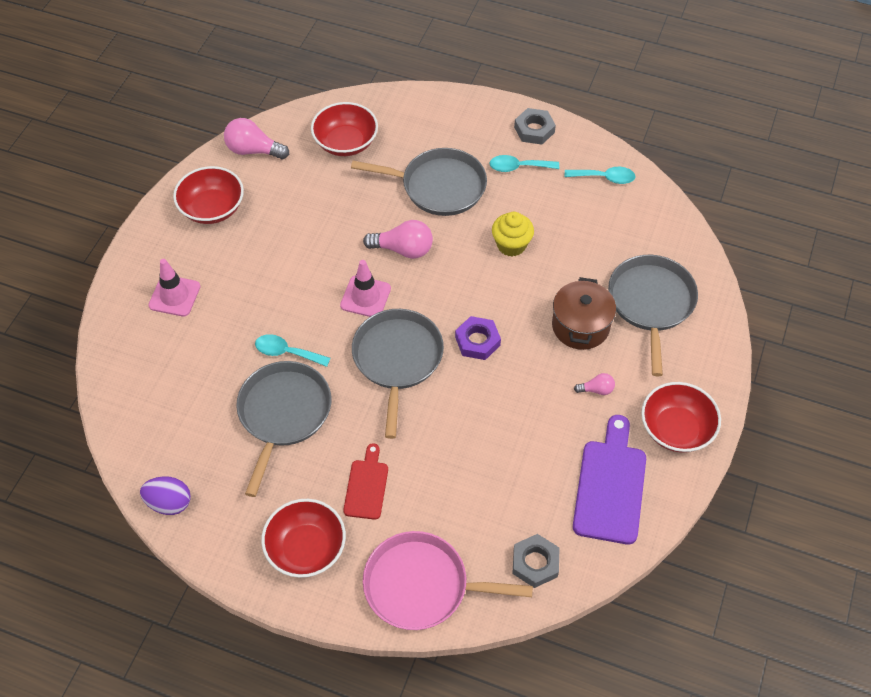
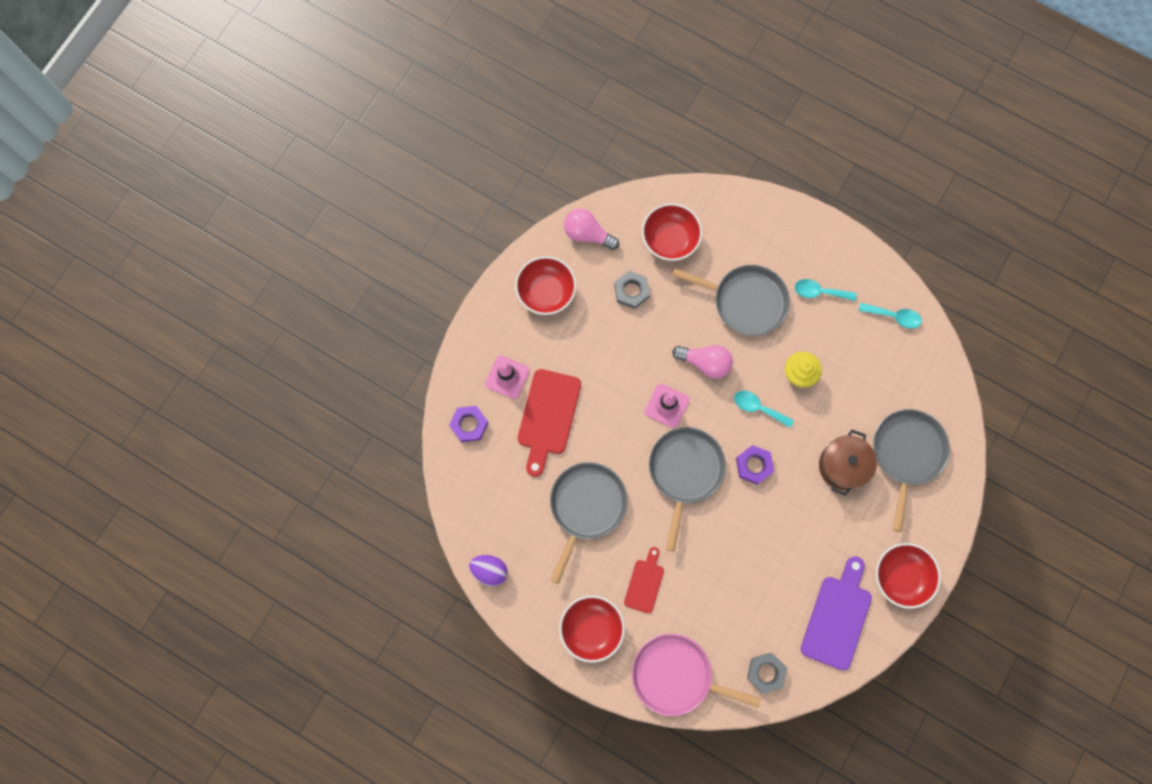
camera: 10 degrees right, 20 degrees up
(132, 350) = (469, 424): none -> purple nut
(226, 328) = (548, 417): none -> red cutting board
(286, 352) = (595, 449): turquoise spoon -> turquoise spoon (758, 408)
(534, 130) = (841, 252): grey nut -> grey nut (631, 291)
(596, 389) = (844, 528): pink light bulb -> none

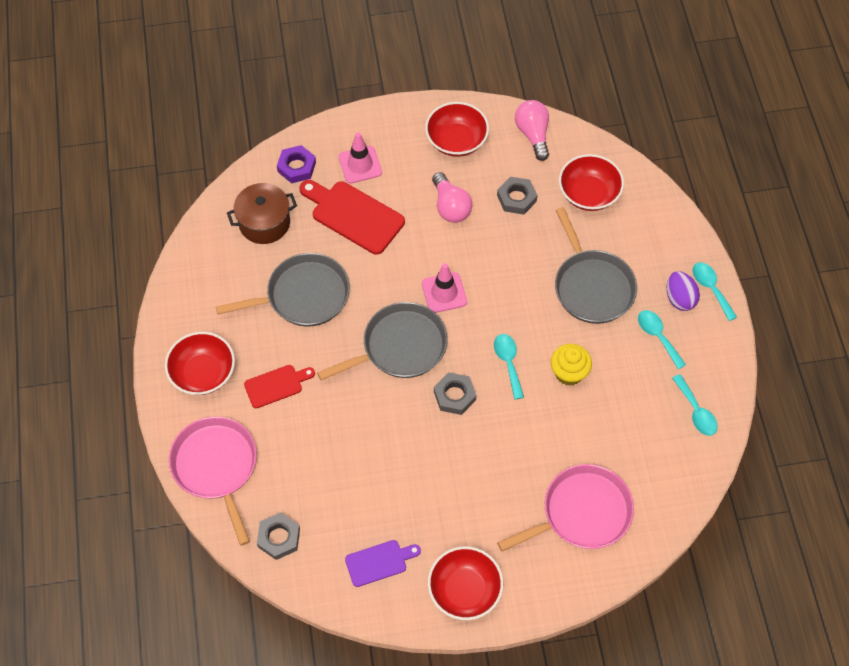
camera: 50 degrees right, 15 degrees down
(489, 570) = (189, 265): purple egg -> purple egg (679, 298)
(548, 417) = (354, 215): red cutting board -> red cutting board turned 60 degrees clockwise
(705, 363) = (508, 294): pink light bulb -> pink light bulb (450, 206)
(754, 465) = (454, 396): purple nut -> grey nut
(812, 225) = (711, 288): none -> turquoise spoon
(837, 617) = (379, 562): purple cutting board -> purple cutting board, size x0.59
(842, 465) = (520, 467): brown pot -> brown pot (264, 223)
(907, 453) = (582, 512): grey pan -> pink pan

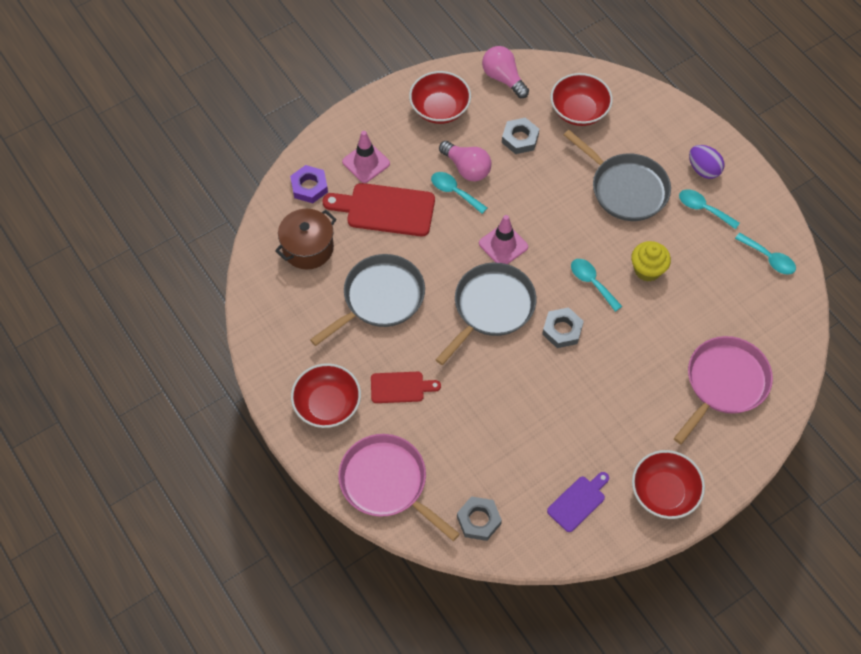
camera: 25 degrees left, 0 degrees up
(276, 385) = (400, 387): red cutting board -> red cutting board turned 45 degrees clockwise
(711, 288) = (724, 151): turquoise spoon -> turquoise spoon (454, 192)

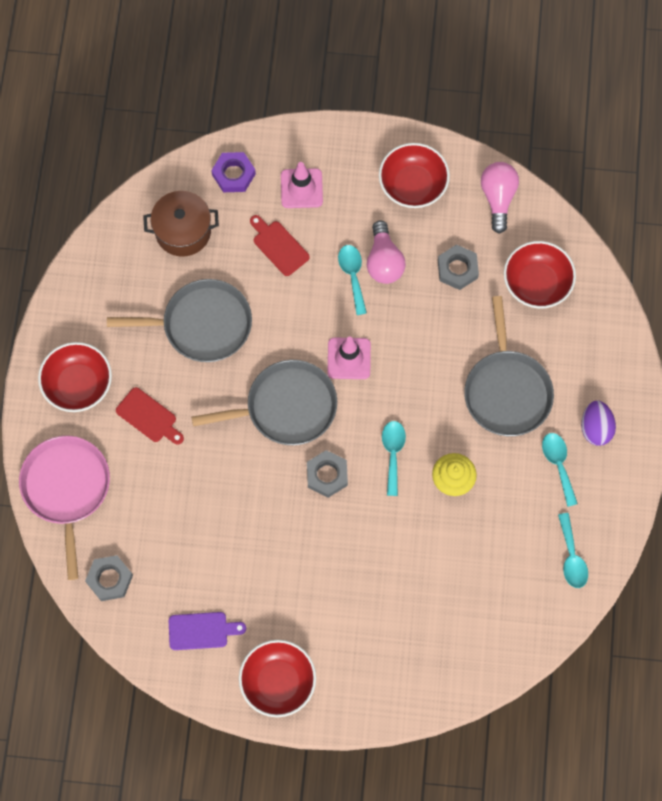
camera: 40 degrees right, 10 degrees up
(385, 209) = (279, 246): red cutting board -> red cutting board, size x0.59
(724, 383) = (419, 633): pink pan -> none

